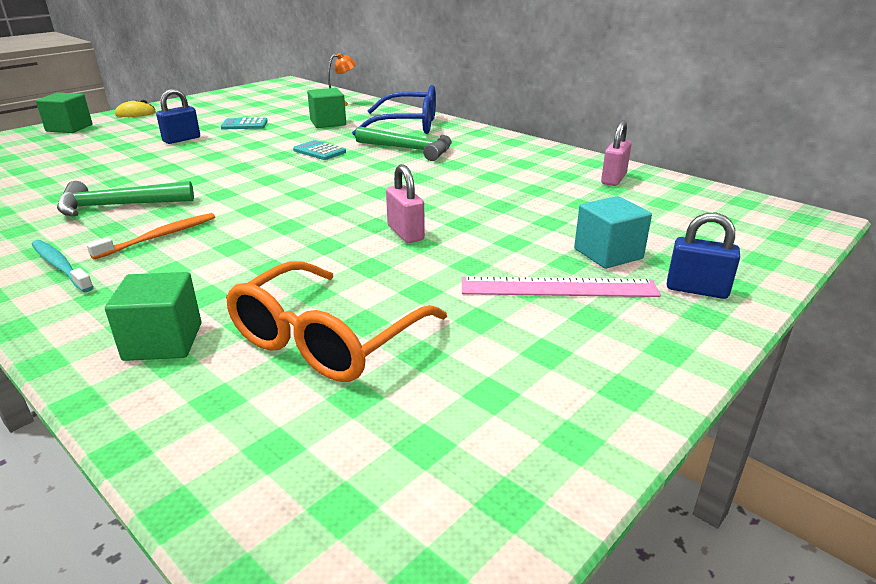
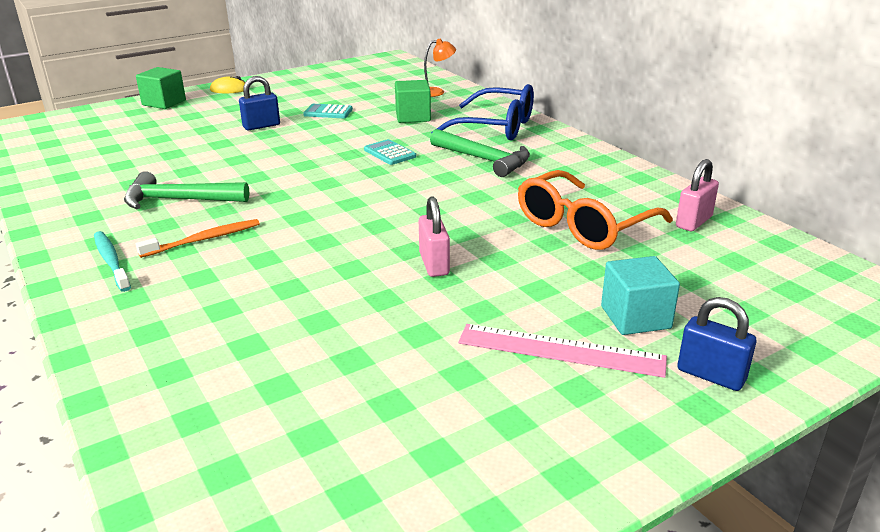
camera: 15 degrees right, 0 degrees up
(163, 341) = (170, 352): green cube -> none
(326, 339) = (310, 373): orange glasses -> orange glasses (583, 225)

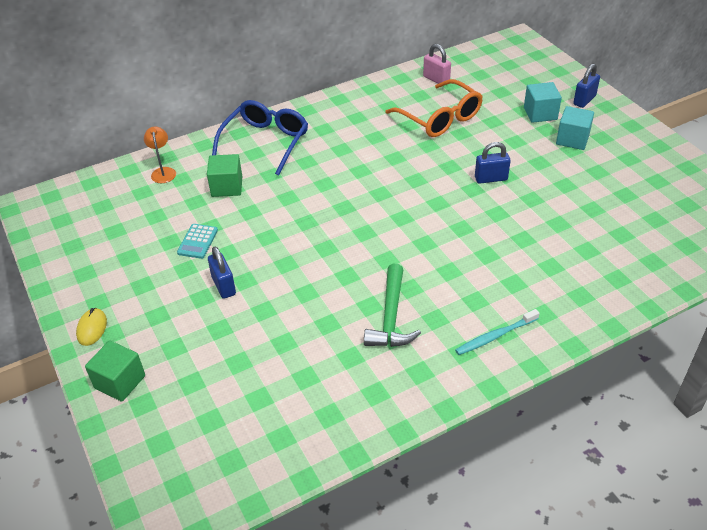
camera: 85 degrees left, 15 degrees up
(204, 239) = (460, 289): orange toothbrush -> none
(389, 153) = (310, 199): turquoise calculator -> none
(434, 264) = (491, 178): pink padlock -> blue padlock
(483, 159) = (331, 151): green hammer -> none
(560, 350) = (572, 139): pink ruler -> turquoise cube

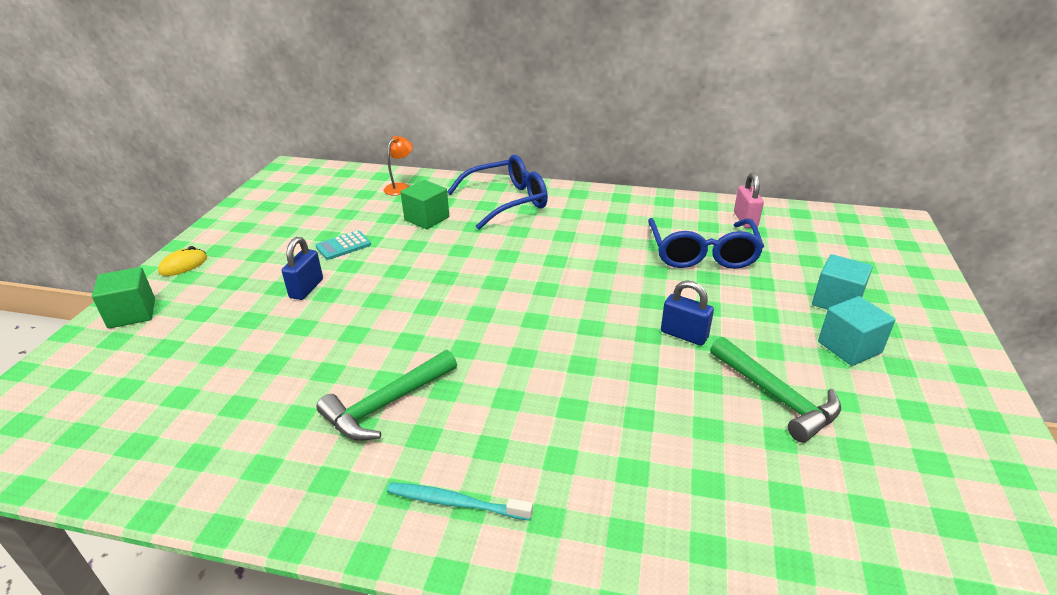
camera: 40 degrees right, 10 degrees down
(440, 118) = (702, 254): orange glasses -> blue glasses
(569, 188) = (776, 397): none -> green hammer
(584, 100) = (921, 314): blue padlock -> none

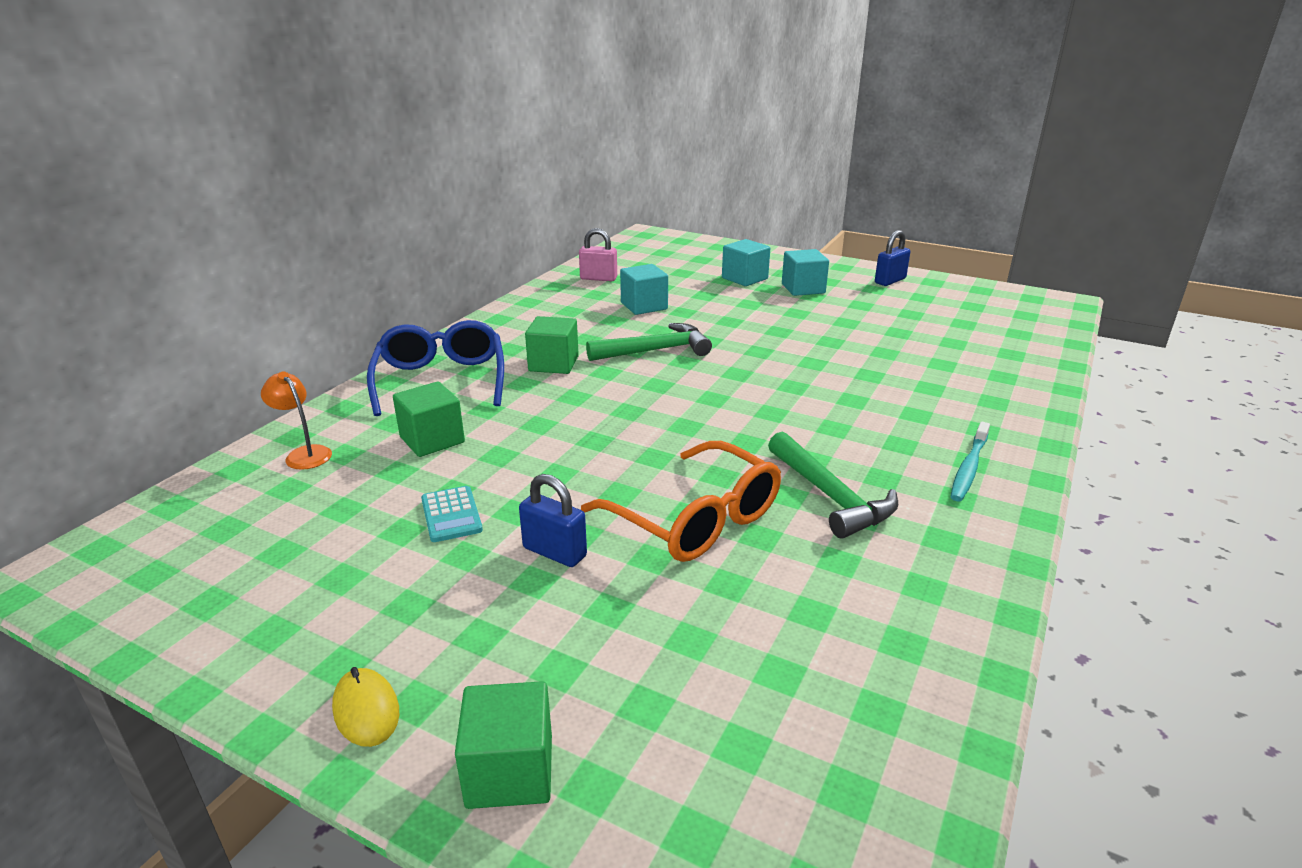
camera: 75 degrees left, 5 degrees down
(346, 338) = (696, 519): none -> orange glasses
(556, 235) = (553, 364): none -> green cube
(684, 335) = (766, 337): blue padlock -> blue padlock (890, 281)
(702, 254) = (644, 306): blue glasses -> turquoise cube
(776, 397) = (853, 323): green hammer -> green hammer (655, 350)

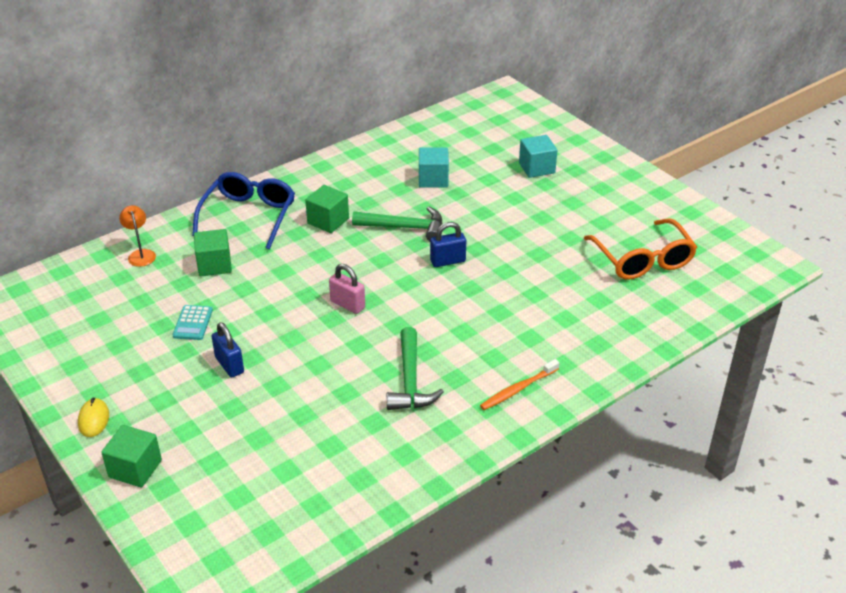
camera: 25 degrees right, 10 degrees up
(598, 278) = (423, 139): pink padlock -> pink padlock (347, 304)
(696, 519) = (319, 370): orange glasses -> orange glasses (643, 260)
(803, 288) = (572, 192): turquoise cube -> none
(890, 281) = (654, 202): blue padlock -> blue padlock (447, 261)
(968, 468) = (517, 389): turquoise toothbrush -> orange toothbrush

